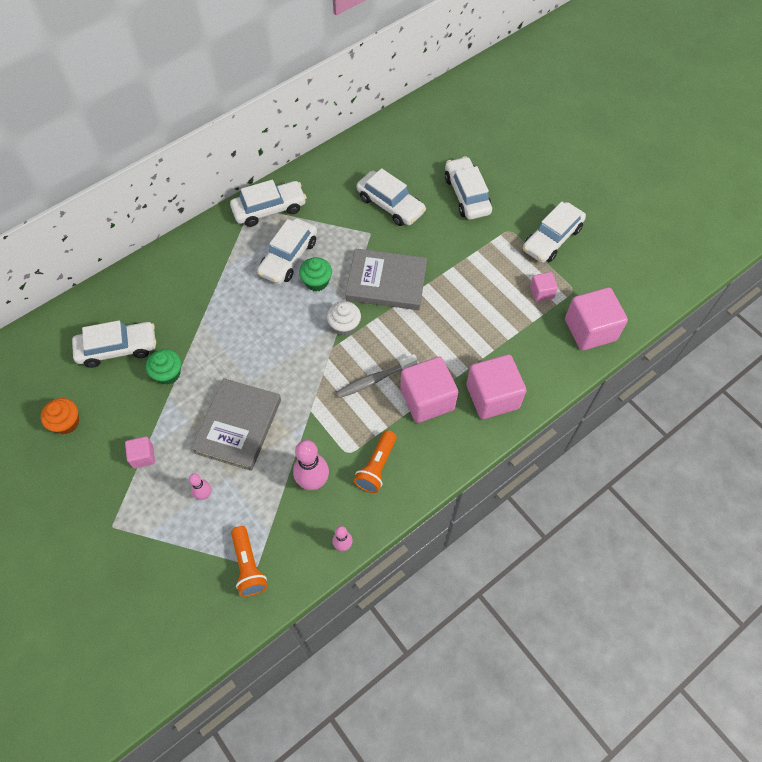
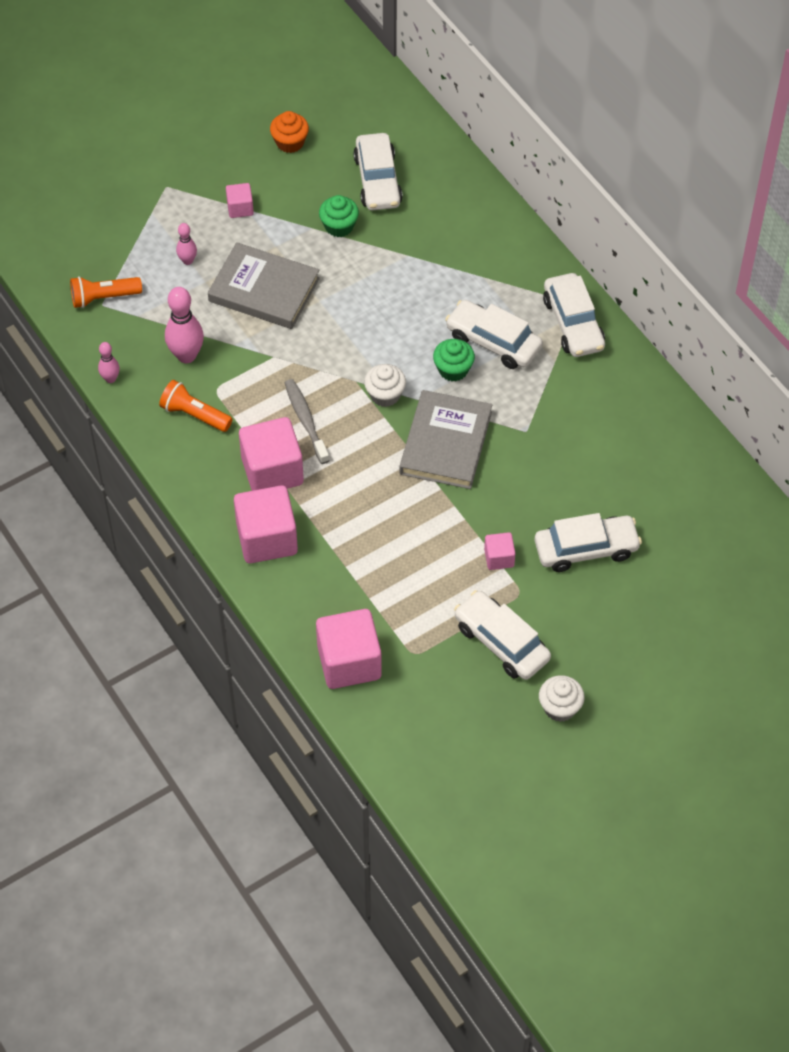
camera: 95 degrees right, 5 degrees down
(390, 205) = (573, 457): white car -> none
(541, 292) = (413, 615): pink cube -> pink cube (499, 558)
(594, 204) = (560, 707): none -> white cupcake

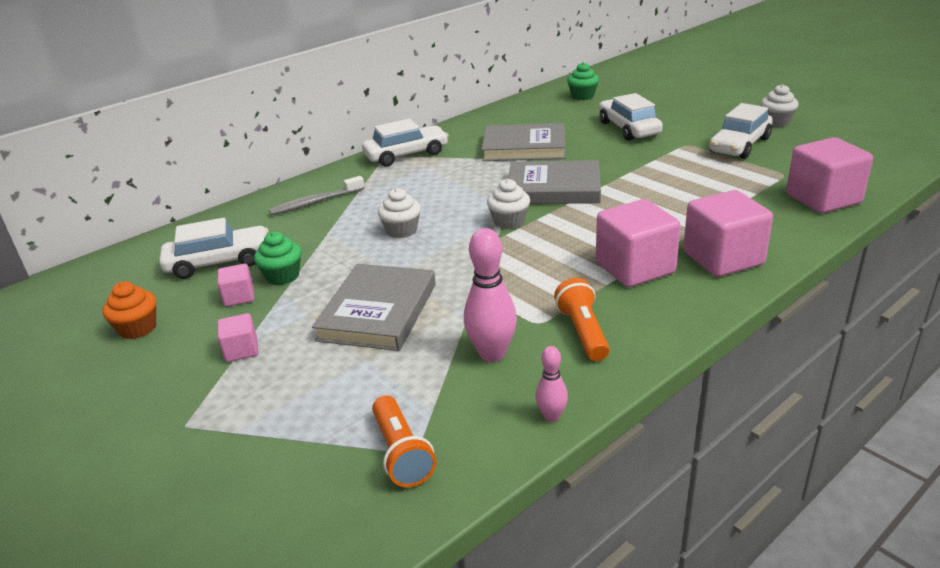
camera: 95 degrees left, 25 degrees down
(187, 261) = (330, 380): pink bowling pin -> none
(194, 415) = (583, 332): orange flashlight -> orange flashlight turned 150 degrees clockwise
(306, 420) = (558, 258): grey toothbrush -> grey toothbrush (315, 202)
(394, 311) = (401, 230): none -> white cupcake
(453, 369) = (468, 195): green cupcake -> green cupcake (582, 96)
(493, 342) = (432, 182): white car -> none
(499, 558) = (660, 155): pink cube -> pink cube (239, 297)
(560, 435) = (524, 147): none -> grey book

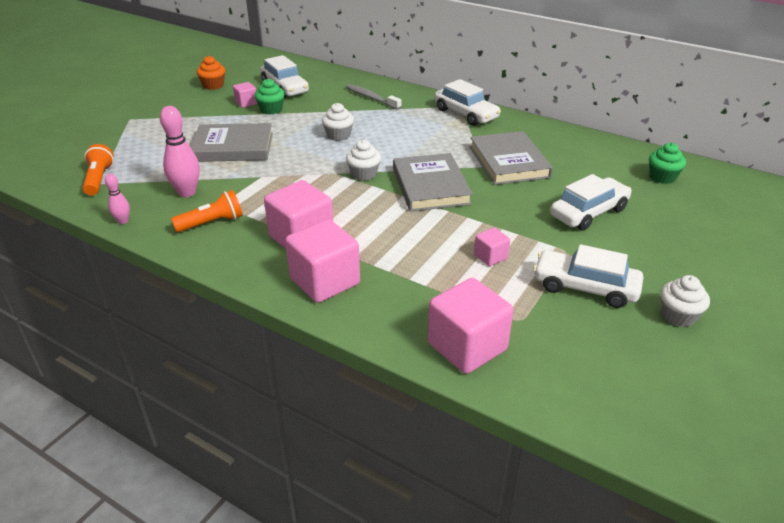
camera: 70 degrees right, 5 degrees up
(241, 350) = (192, 117): pink cube -> pink cube (490, 257)
(401, 453) = (99, 179): orange flashlight -> orange flashlight turned 120 degrees clockwise

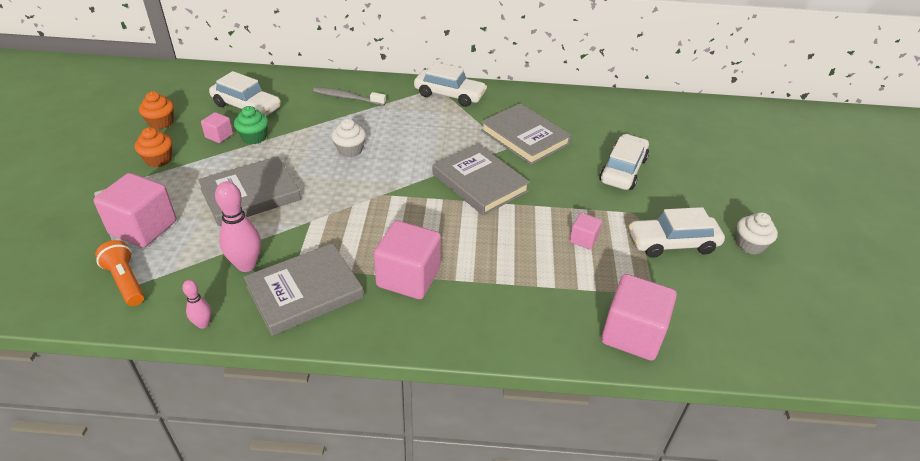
camera: 30 degrees left, 5 degrees up
(190, 109) = (158, 160): none -> orange cupcake
(212, 223) = (304, 292): orange flashlight -> grey book
(325, 281) = (468, 316): pink cube -> pink cube (143, 228)
(364, 174) = (410, 188): white cupcake -> none
(662, 177) = (649, 119): green cupcake -> none

